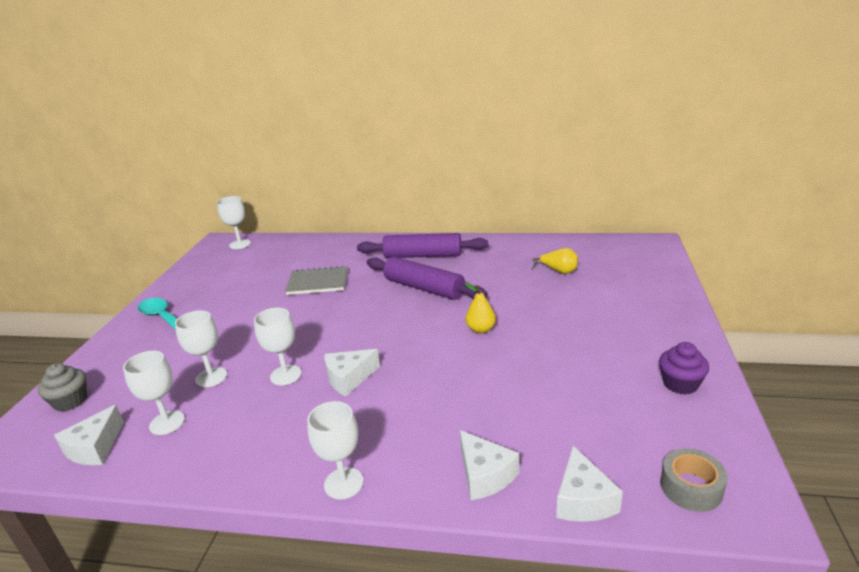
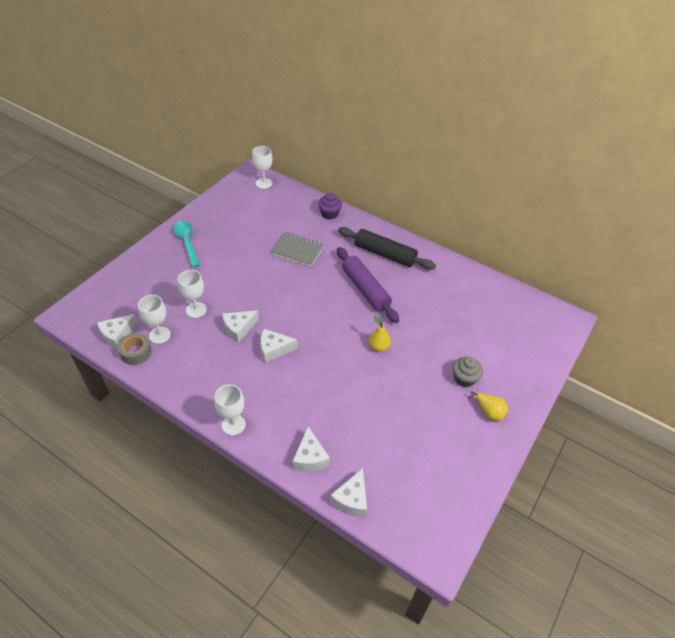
camera: 20 degrees right, 20 degrees up
(70, 401) = (114, 292): grey cupcake -> grey cupcake (464, 378)
(286, 375) = (239, 329): white goblet -> white cheese
(423, 255) = (384, 254): purple rolling pin -> black rolling pin
(559, 271) = (471, 316): yellow pear -> yellow pear (489, 412)
(680, 384) = (472, 453): purple cupcake -> purple cupcake (329, 214)
(691, 487) = (416, 523): grey tape -> grey tape (136, 352)

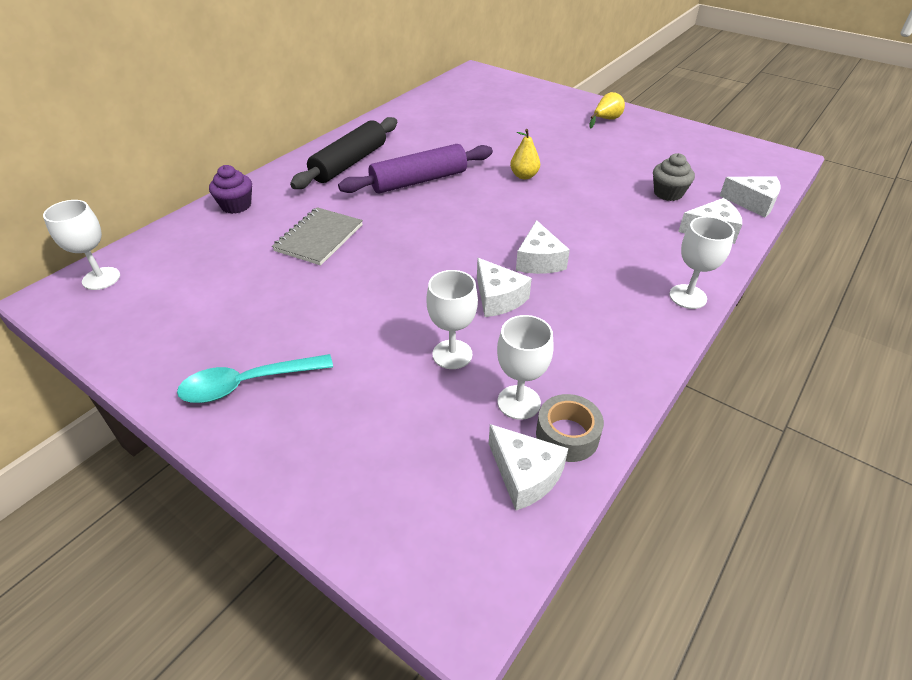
camera: 85 degrees left, 5 degrees down
(464, 378) = (564, 128): grey cupcake -> grey cupcake (668, 193)

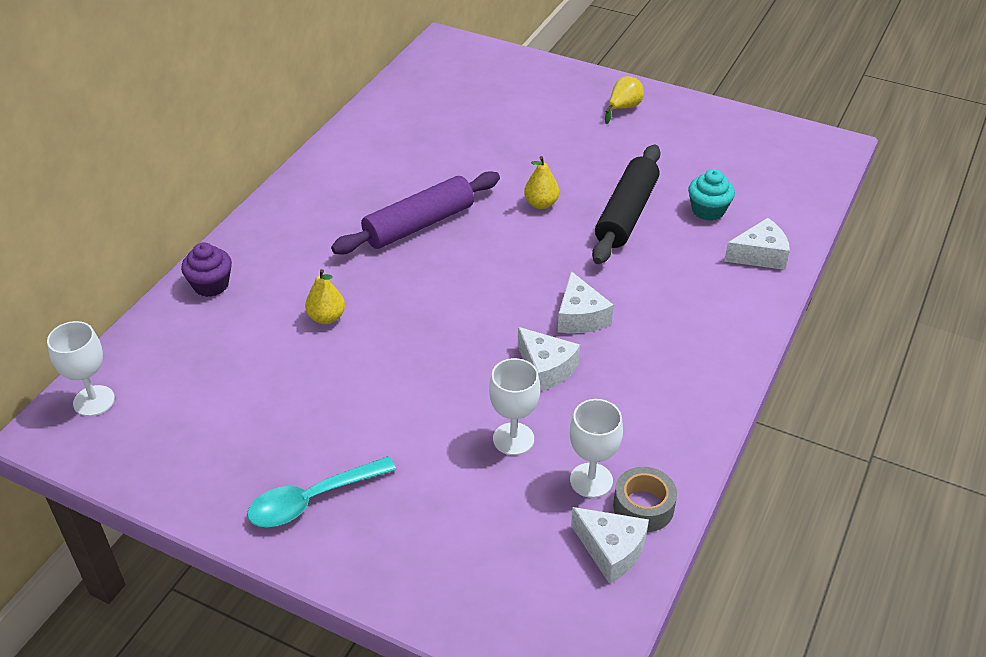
camera: 10 degrees left, 0 degrees up
(319, 238) = (326, 317): grey notebook -> yellow pear
(349, 163) = (327, 208): black rolling pin -> black rolling pin (627, 214)
(668, 193) = (708, 210): grey cupcake -> turquoise cupcake
(687, 296) = (741, 341): white goblet -> none
(753, 203) = (801, 213): white cheese -> none

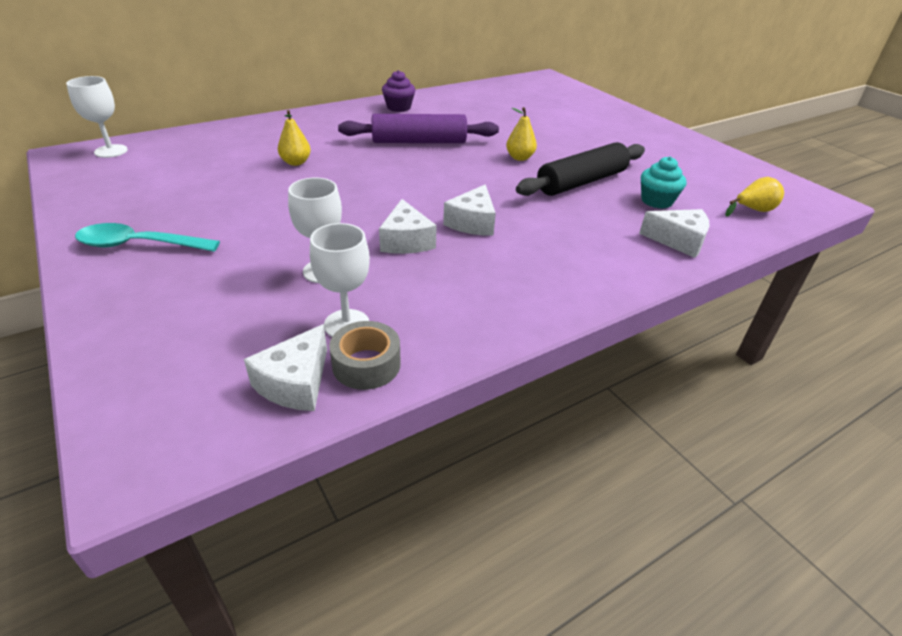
camera: 30 degrees right, 5 degrees down
(211, 285) = (254, 127): purple cupcake -> purple cupcake (399, 107)
(611, 550) = (295, 383): white cheese -> white cheese turned 45 degrees clockwise
(623, 108) = (643, 133): yellow pear -> yellow pear (752, 210)

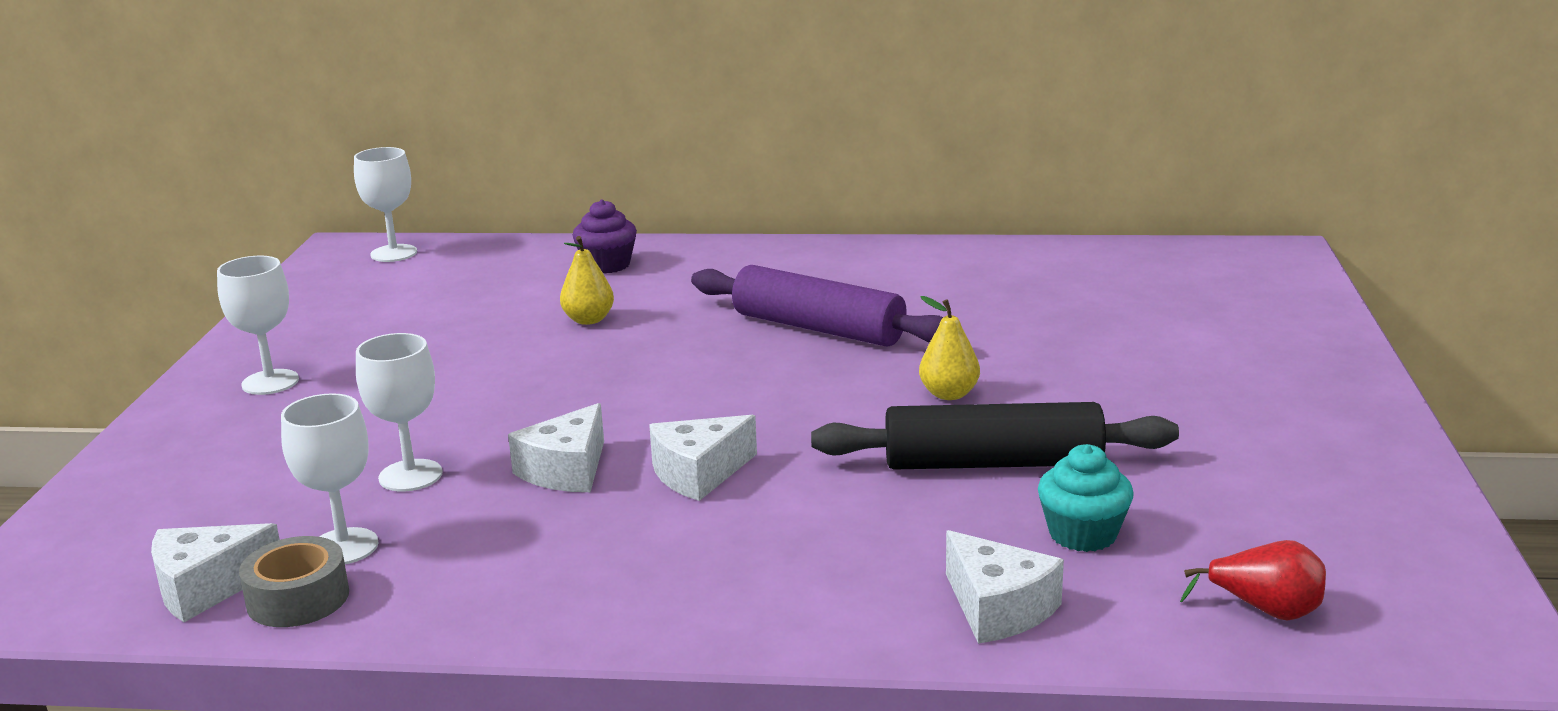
camera: 40 degrees right, 15 degrees down
(139, 245) = (270, 382): turquoise spoon -> white goblet
(399, 107) = (876, 263): purple cupcake -> purple cupcake (607, 265)
(752, 210) = (1265, 611): yellow pear -> red pear

